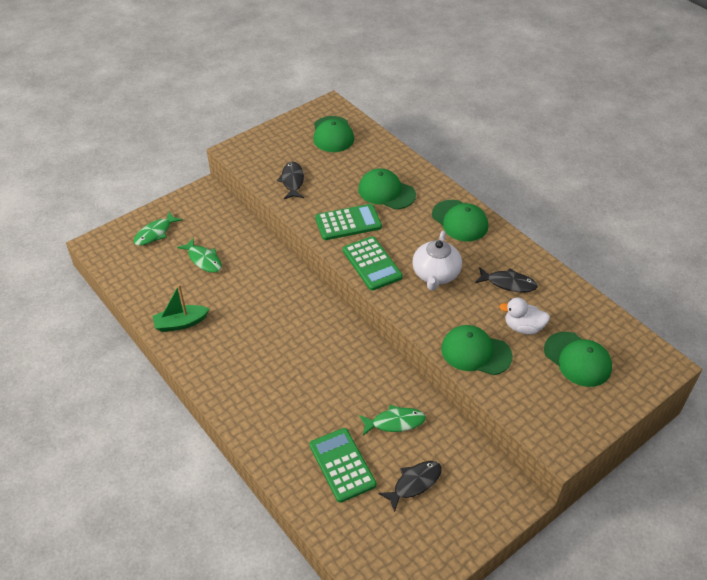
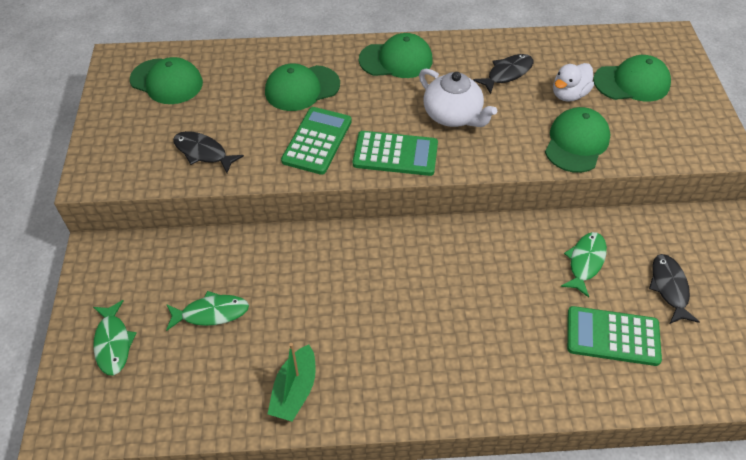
camera: 55 degrees left, 5 degrees up
(475, 352) = (576, 143): green cap -> green cap turned 150 degrees clockwise

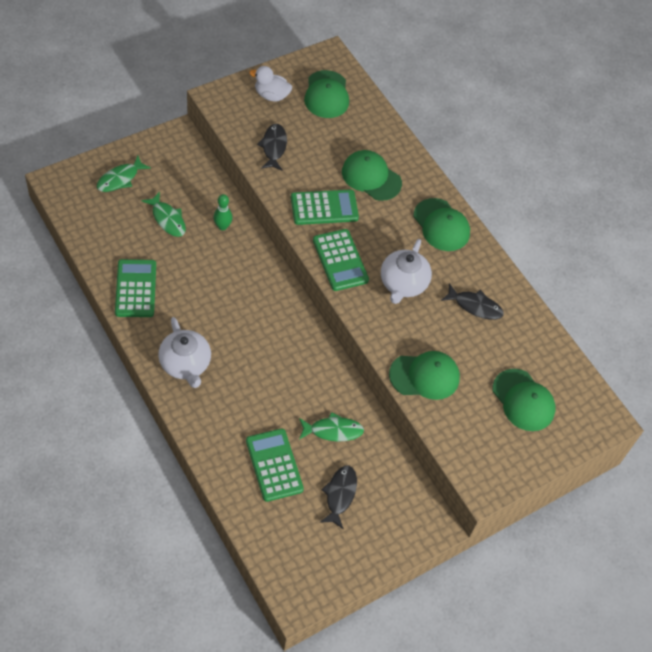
camera: 55 degrees right, 5 degrees up
(258, 260) = (222, 226): none -> green bowling pin
(295, 390) = (136, 288): green boat -> green calculator
(436, 376) = (185, 364): none -> white teapot
(569, 94) = (478, 357): white duck -> white duck (271, 95)
(669, 288) = (340, 495): black fish -> black fish turned 45 degrees counterclockwise

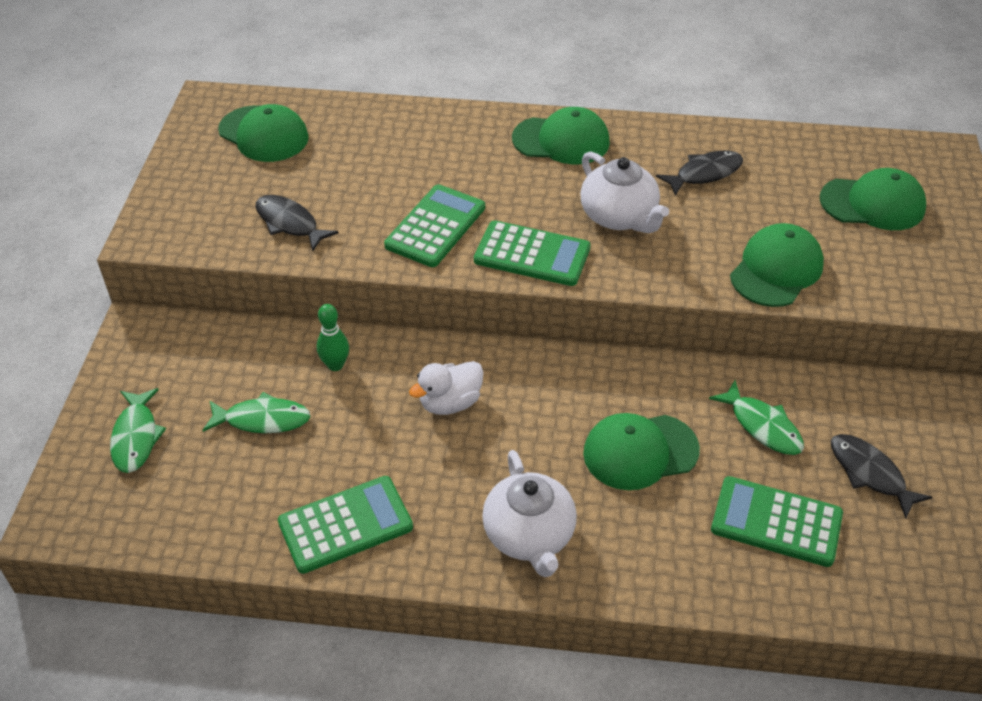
camera: 45 degrees left, 10 degrees down
(136, 288) = (345, 525): green calculator -> green calculator turned 120 degrees clockwise
(185, 364) = (529, 535): white teapot -> white teapot turned 60 degrees clockwise
(271, 95) = (205, 182): white duck -> white duck (450, 403)
(333, 430) = (762, 426): green fish -> green fish turned 105 degrees clockwise
(371, 177) = (431, 161): green cap -> green cap (640, 452)

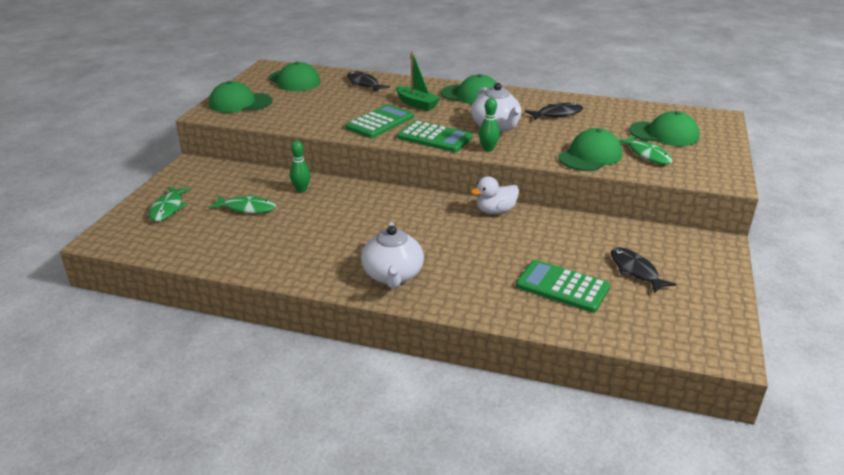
camera: 10 degrees right, 15 degrees down
(290, 223) = (293, 114): black fish -> black fish (364, 84)
(345, 525) = (277, 258): green calculator -> none
(450, 403) = (365, 212): white duck -> white duck (495, 211)
(481, 173) = (417, 104): none -> green boat
(621, 272) = (488, 149): none -> green bowling pin
(640, 452) = (480, 245): green cap -> green cap (240, 103)
(762, 426) = (567, 241): green fish -> green fish (647, 155)

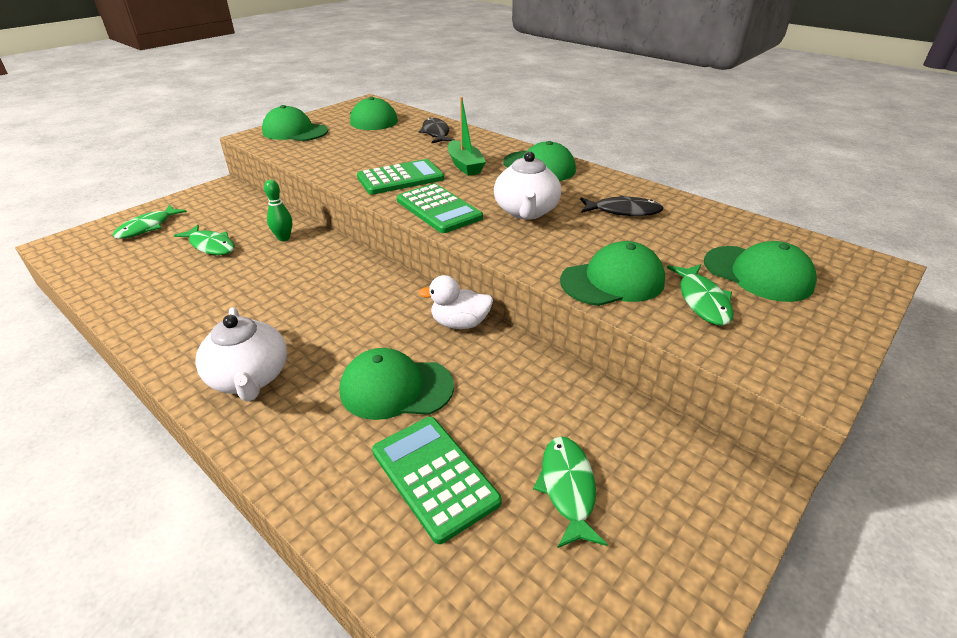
camera: 25 degrees right, 5 degrees up
(393, 276) = (250, 378): white teapot -> white teapot turned 45 degrees counterclockwise
(488, 149) = (485, 238): green bowling pin -> none
(494, 254) = (396, 388): none -> green cap
(635, 271) = (567, 488): black fish -> green fish

